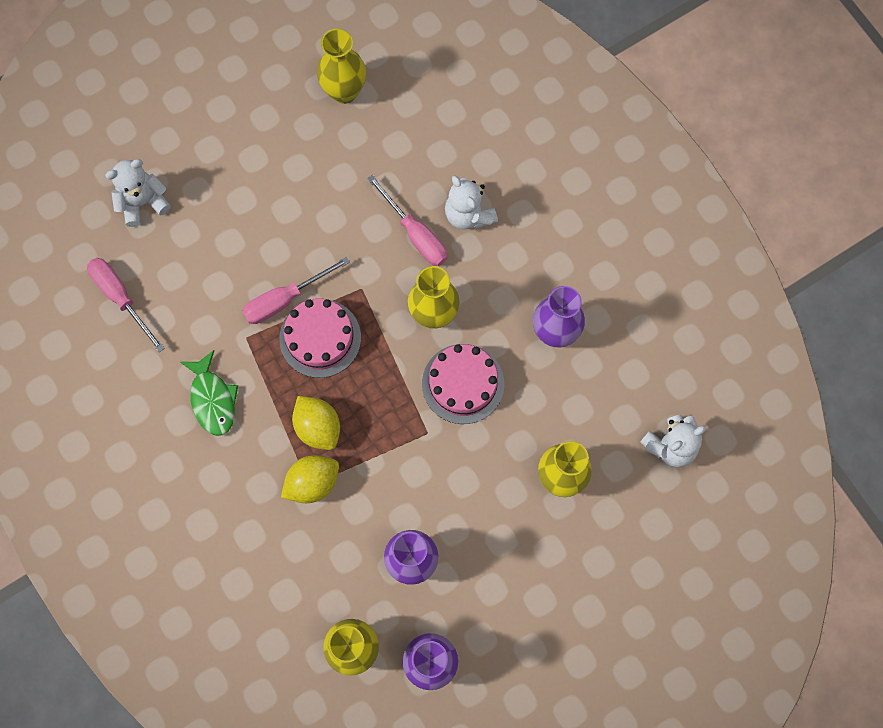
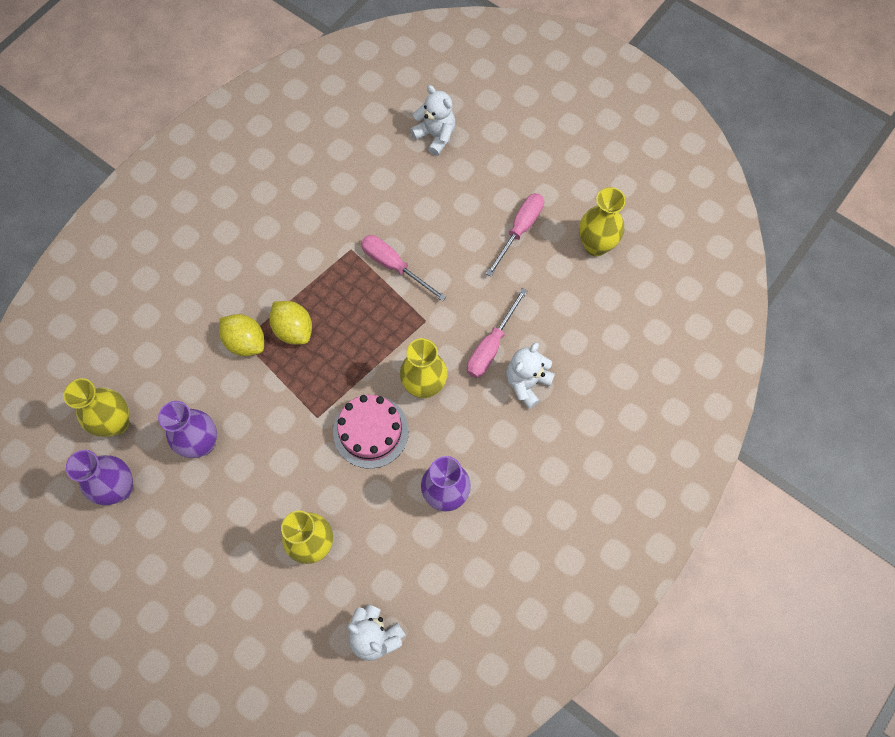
camera: 70 degrees right, 5 degrees down
(121, 297) = (351, 150): pink screwdriver -> pink screwdriver (520, 230)
(212, 399) = (291, 244): green fish -> none
(318, 427) = (293, 329): yellow lemon -> yellow lemon turned 75 degrees counterclockwise
(320, 338) = (370, 304): pink cake -> none

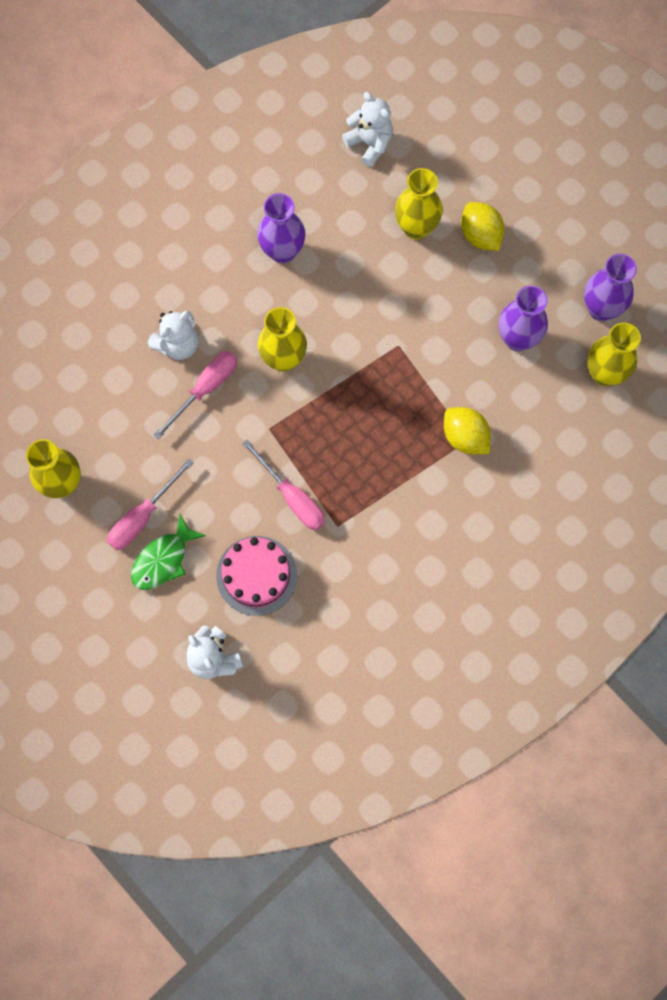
camera: 170 degrees left, 5 degrees up
(293, 329) = (412, 442): yellow lemon -> yellow lemon (480, 235)
(371, 431) = (346, 322): pink cake -> pink cake (256, 575)
(493, 200) = (163, 559): none -> green fish

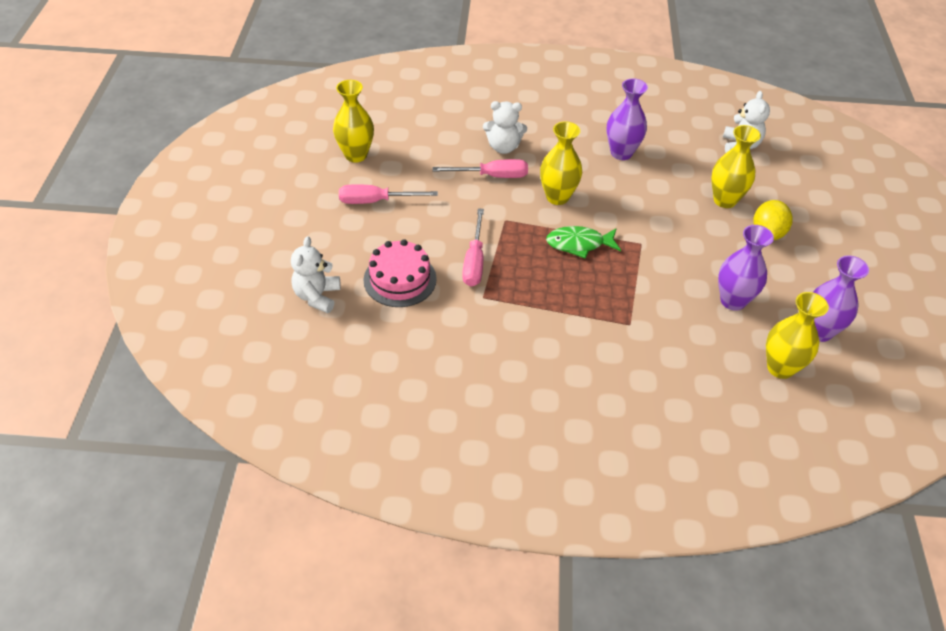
camera: 45 degrees right, 25 degrees down
(163, 559) = (358, 228): green fish -> green fish (579, 244)
(465, 437) = (629, 321): yellow lemon -> none

